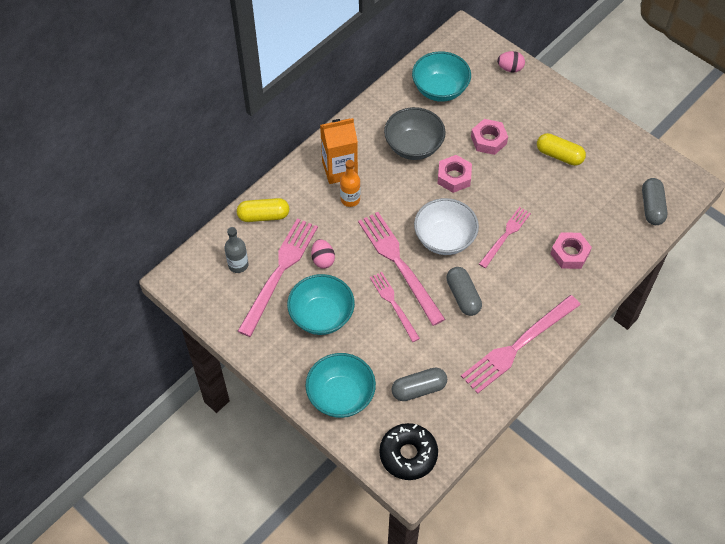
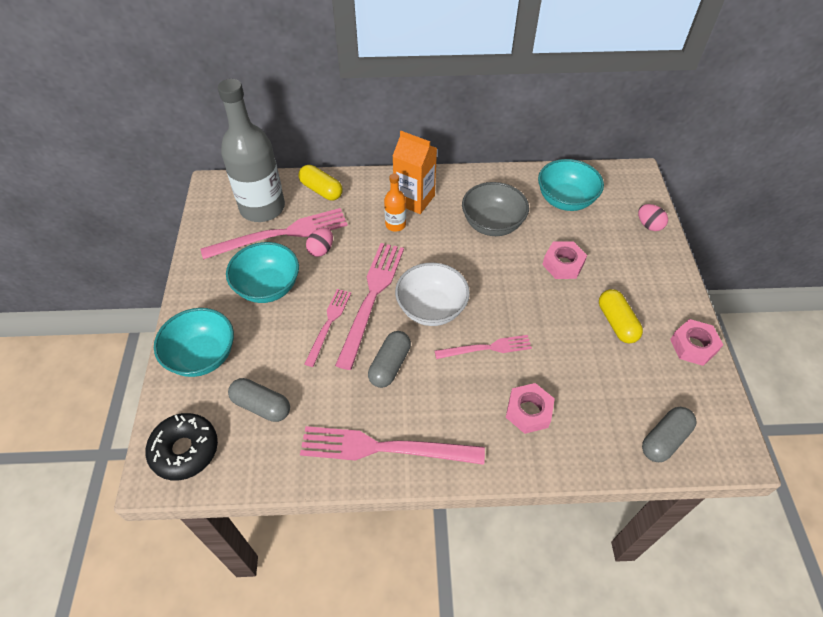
camera: 45 degrees right, 5 degrees down
(238, 265) = (262, 208): grey bottle -> grey bottle, size x2.24
(454, 177) = (498, 269): pink nut -> pink nut (693, 346)

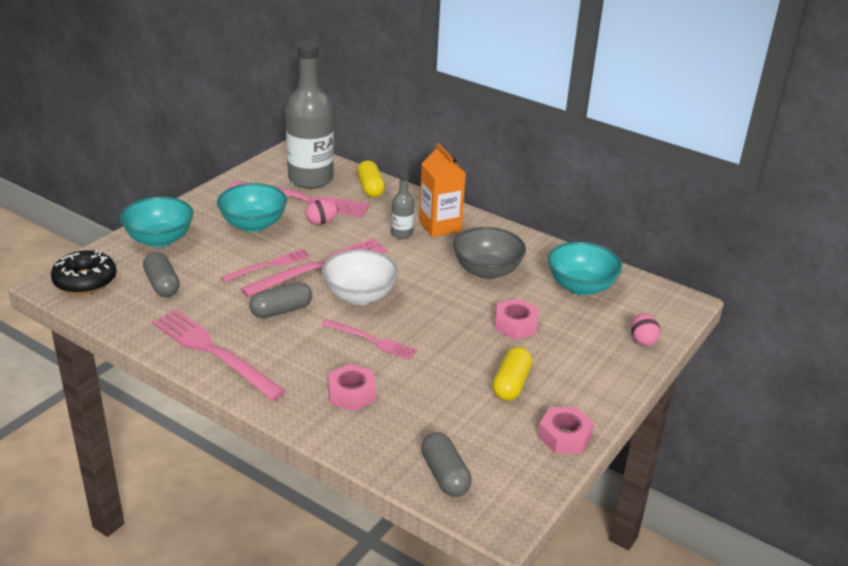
camera: 35 degrees right, 20 degrees down
(395, 224) = (401, 234): orange bottle -> grey bottle
(664, 439) = (445, 475): grey capsule -> grey capsule turned 75 degrees clockwise

